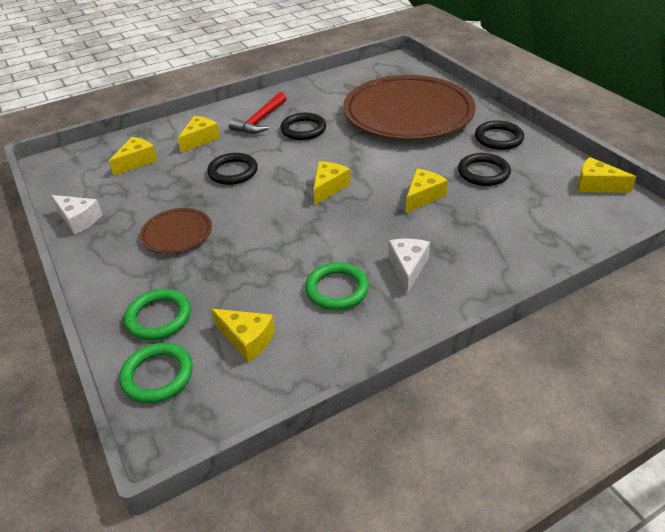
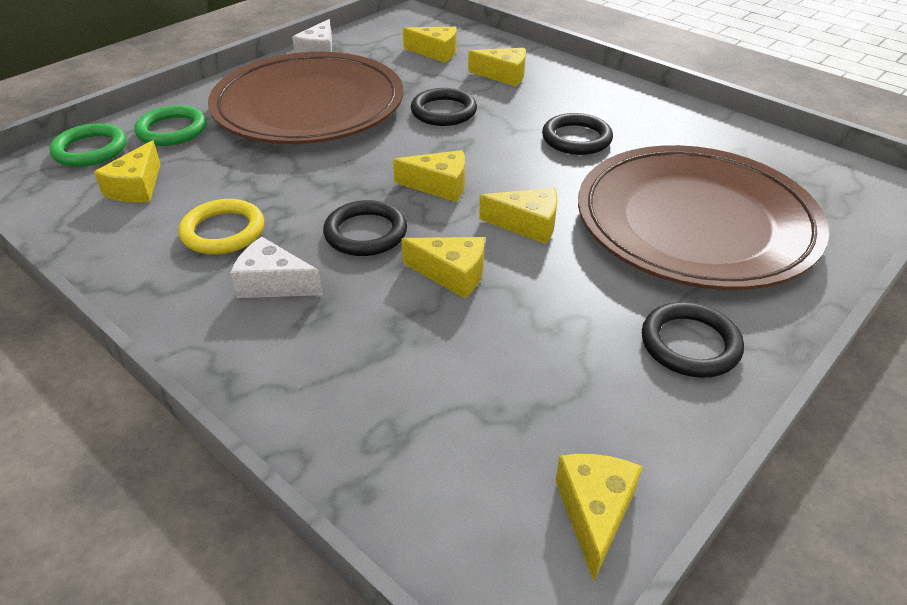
camera: 70 degrees right, 0 degrees up
(177, 234) = (309, 107): brown plate -> brown plate, size x2.31
(260, 120) = (576, 103): red hammer -> none
(337, 289) = (223, 231): green ring -> yellow ring
(386, 163) = (527, 225): none -> yellow cheese
(408, 268) = (273, 283): white cheese -> white cheese turned 150 degrees counterclockwise
(483, 172) = (555, 335): black ring -> black ring (365, 233)

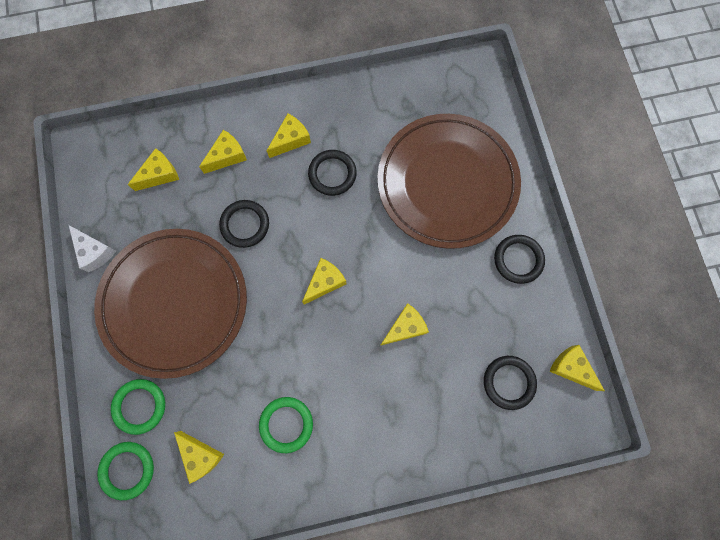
camera: 55 degrees left, 35 degrees up
(223, 231) = (286, 424): yellow ring -> green ring
(273, 283) = (353, 419): white cheese -> none
(365, 233) = (341, 348): black ring -> black ring (508, 382)
(527, 225) = (391, 262): yellow cheese -> yellow cheese (291, 140)

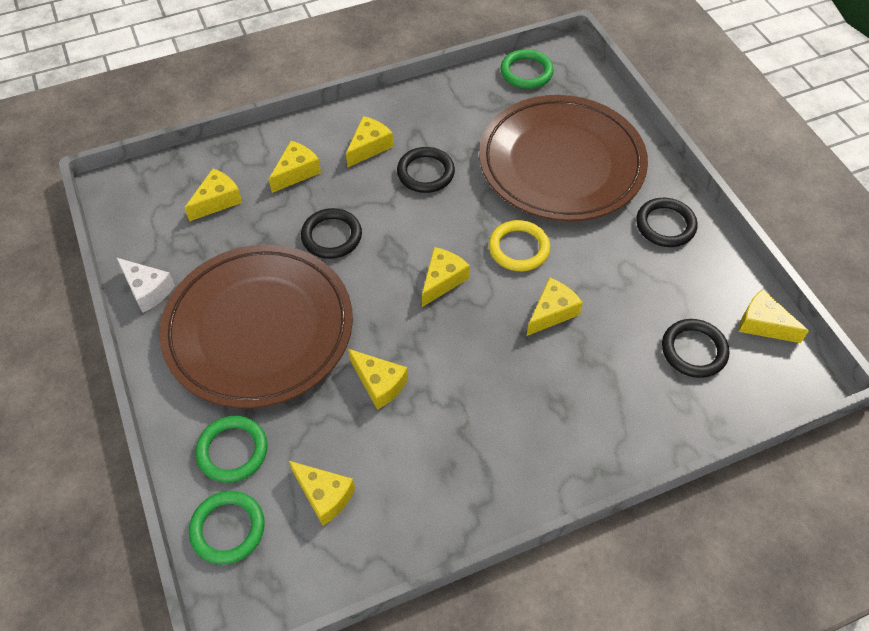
camera: 10 degrees left, 20 degrees down
(258, 368) = (379, 383): none -> yellow cheese
(286, 424) = (429, 440): green ring -> green ring (526, 72)
(392, 262) = (519, 248): none -> yellow ring

